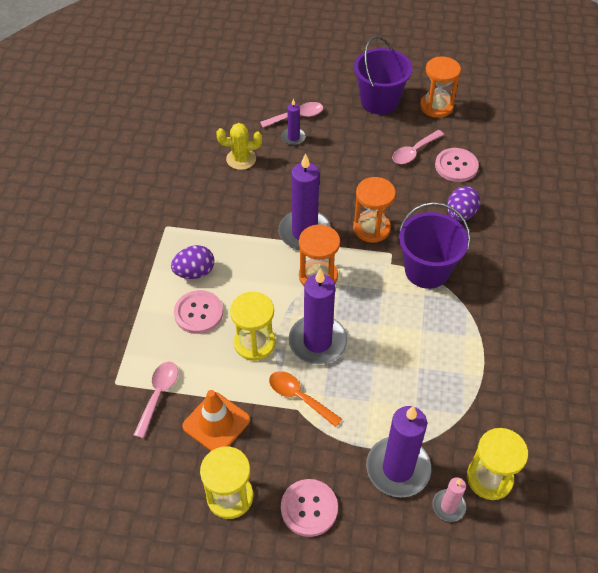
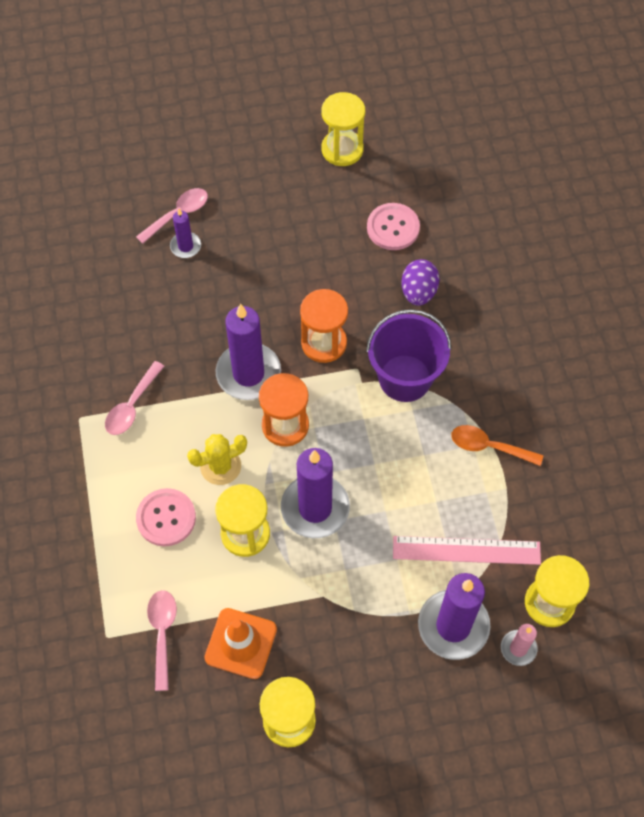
camera: 20 degrees left, 10 degrees up
(194, 272) = (140, 468): purple egg -> none
(241, 159) = (133, 296): yellow cactus -> yellow cactus (220, 466)
(299, 397) = (319, 581): orange spoon -> orange spoon (489, 447)
(309, 508) = (377, 703): pink button -> none
(379, 101) = (271, 162): purple bucket -> none
(414, 152) = (337, 223): pink spoon -> pink spoon (132, 406)
(431, 412) = (466, 550): none -> pink ruler
(436, 106) = (342, 149): orange hourglass -> yellow hourglass

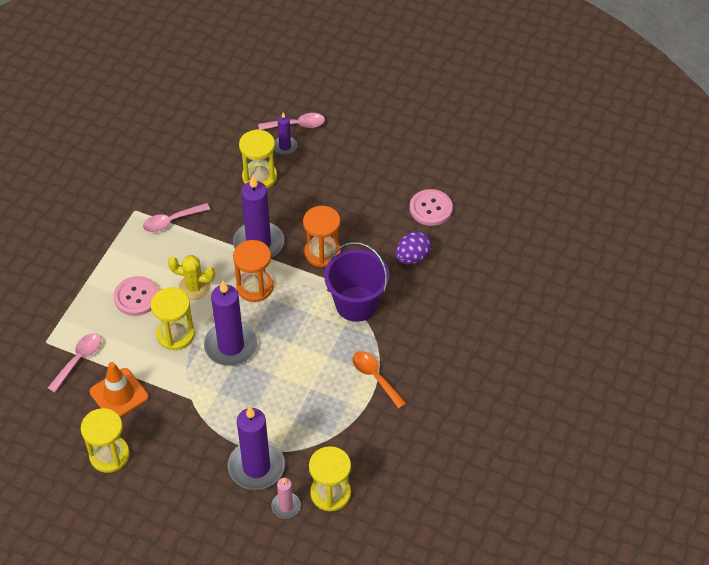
camera: 35 degrees right, 10 degrees down
(342, 149) = (439, 142): yellow hourglass -> yellow hourglass (259, 177)
(466, 550) = (304, 429): pink ruler -> none

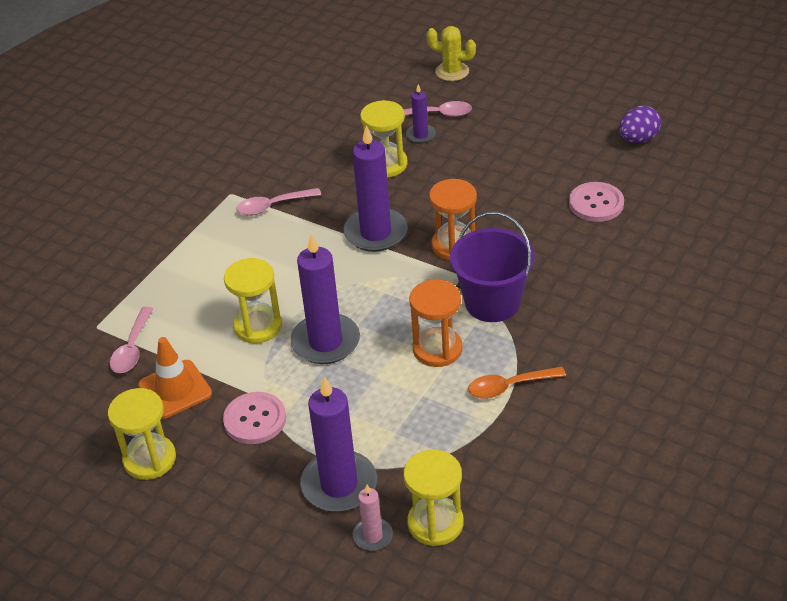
camera: 10 degrees right, 10 degrees down
(78, 360) = (132, 348): pink spoon -> pink spoon turned 150 degrees clockwise
(136, 297) = (216, 283): pink button -> pink button (255, 419)
(194, 287) = (289, 276): yellow cactus -> yellow cactus (452, 71)
(255, 287) = (365, 279): orange hourglass -> orange hourglass (437, 349)
(375, 377) = (509, 387): orange spoon -> orange spoon turned 75 degrees counterclockwise
(412, 257) = (569, 255): purple egg -> purple egg (638, 139)

